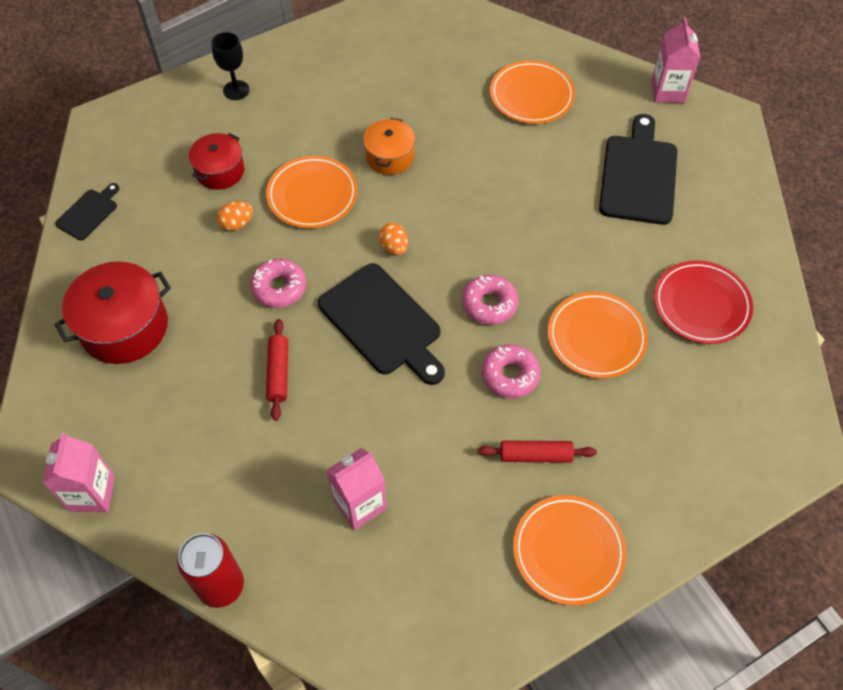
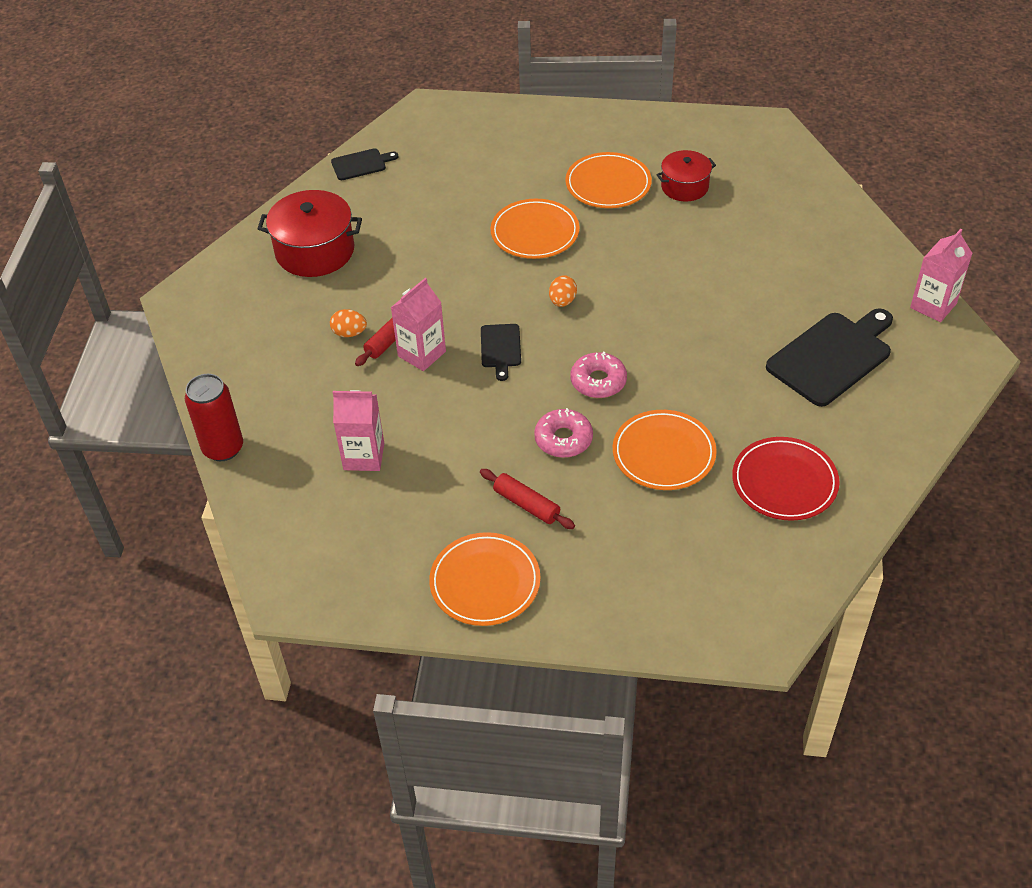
camera: 40 degrees right, 10 degrees down
(92, 493) = (197, 343): pink carton -> pink carton (422, 354)
(220, 171) = (481, 182): red pot -> red pot (684, 187)
(236, 90) = (549, 131): black goblet -> none
(237, 224) = (458, 224): orange egg -> orange egg (349, 333)
(279, 288) = (447, 283): pink donut -> none
(383, 323) = (500, 348): black cutting board -> black cutting board, size x0.52
(390, 156) = (624, 235): orange pot -> none
(531, 95) = (796, 248): orange plate -> orange plate (608, 184)

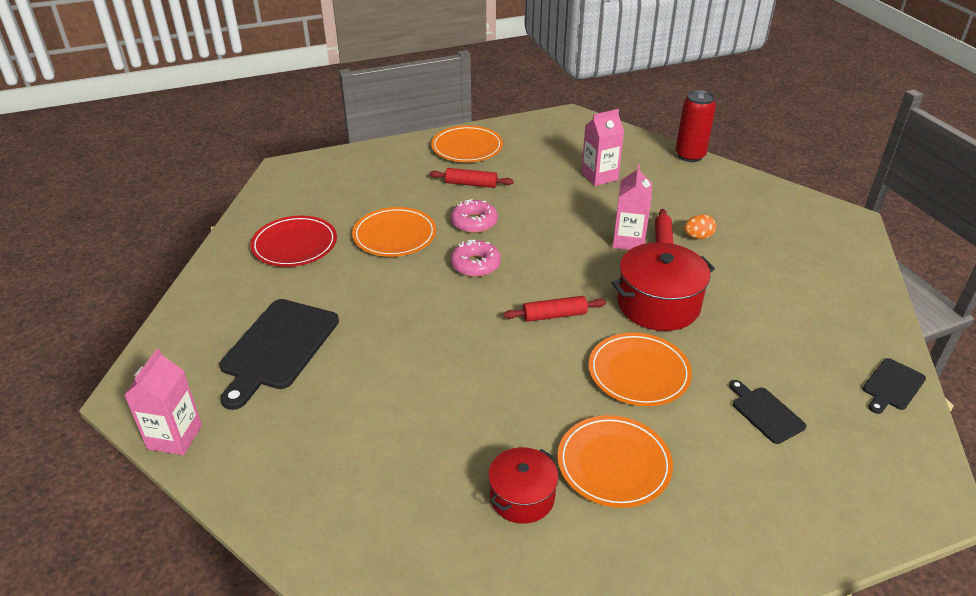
camera: 150 degrees right, 10 degrees down
(315, 251) = (808, 285): red pot -> red pot (658, 304)
(500, 348) = (572, 263): black cutting board -> black cutting board (765, 413)
(562, 301) = (554, 315): orange egg -> red rolling pin

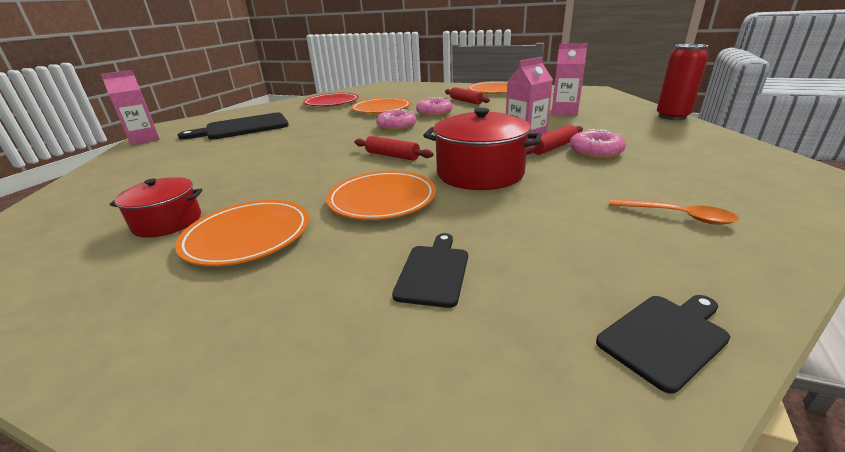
camera: 45 degrees right, 10 degrees down
(698, 237) = (595, 152): orange egg -> pink donut
(815, 292) = (677, 216): none -> orange spoon
(892, 386) = (665, 337): black cutting board -> black cutting board turned 150 degrees clockwise

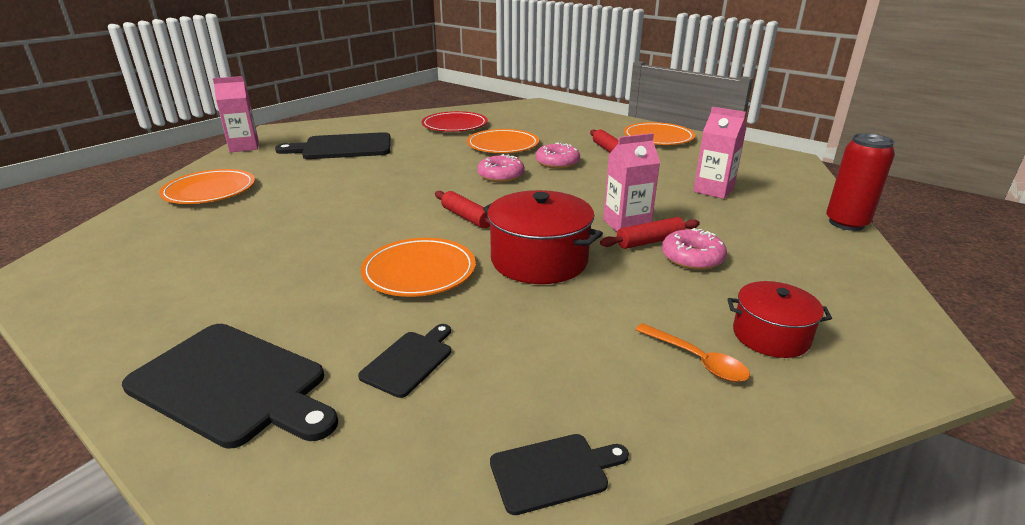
camera: 15 degrees right, 0 degrees up
(168, 222) = (222, 255): red pot -> red pot (770, 335)
(247, 236) = (279, 286): orange plate -> orange plate (209, 191)
(251, 341) = (232, 385): none -> black cutting board

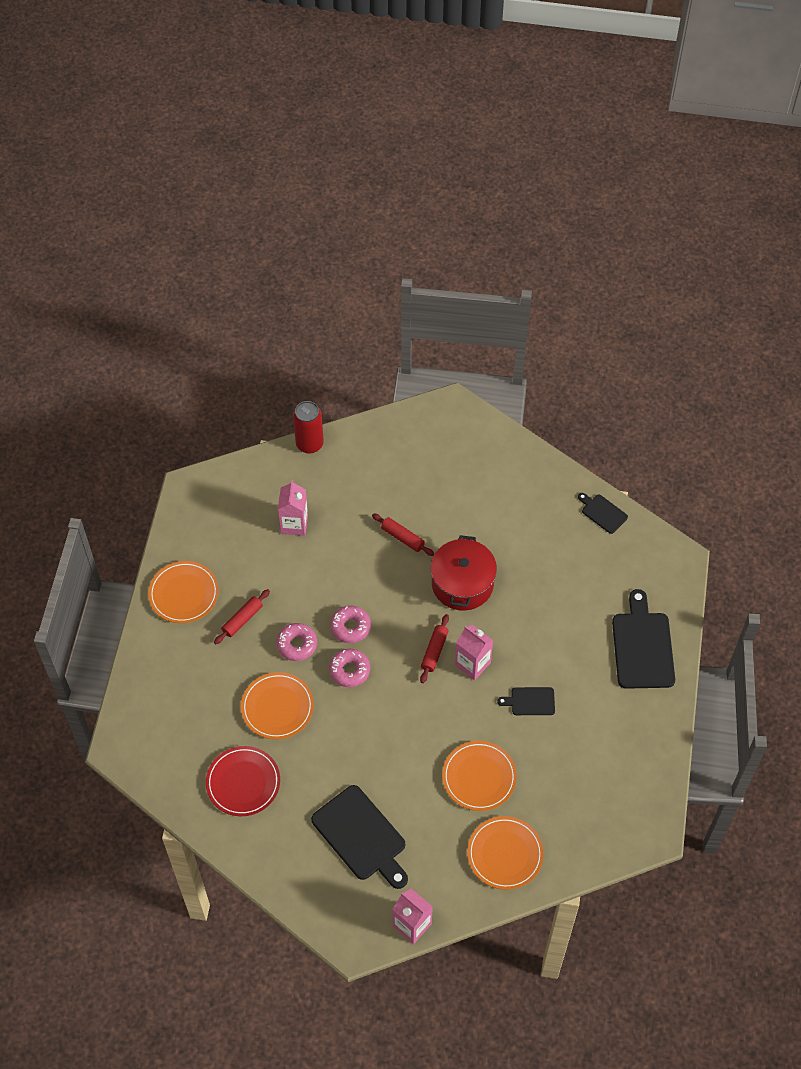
camera: 120 degrees left, 30 degrees up
(409, 361) = (583, 591): black cutting board -> black cutting board (530, 701)
(419, 271) = (514, 635): orange plate -> orange plate (479, 777)
(626, 224) = (386, 557): pink carton -> pink carton (472, 664)
(692, 258) = (410, 511): pink donut -> pink donut (350, 627)
(697, 360) = (507, 487): orange spoon -> none
(770, 335) = (469, 464): red pot -> none

